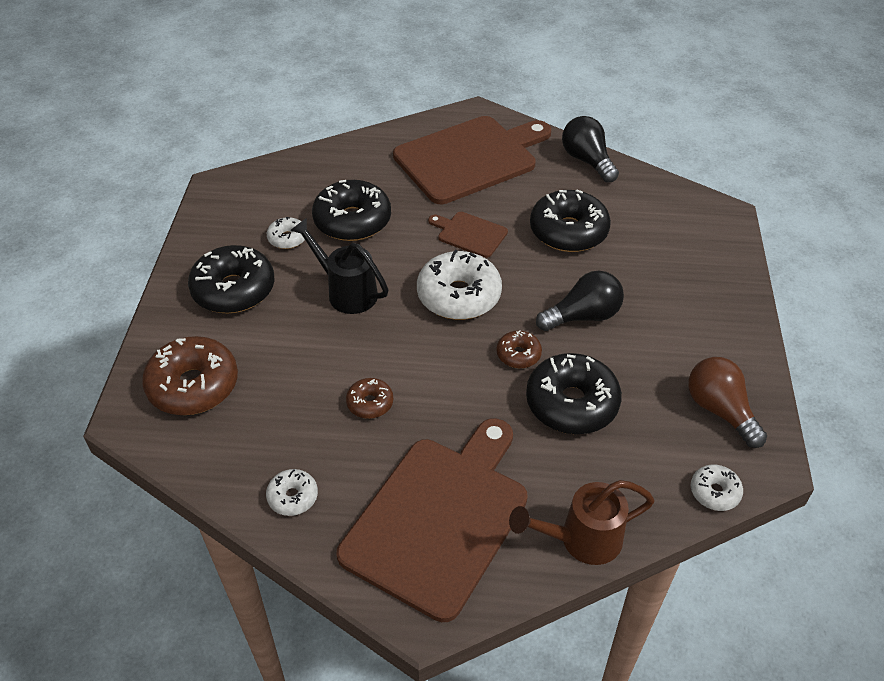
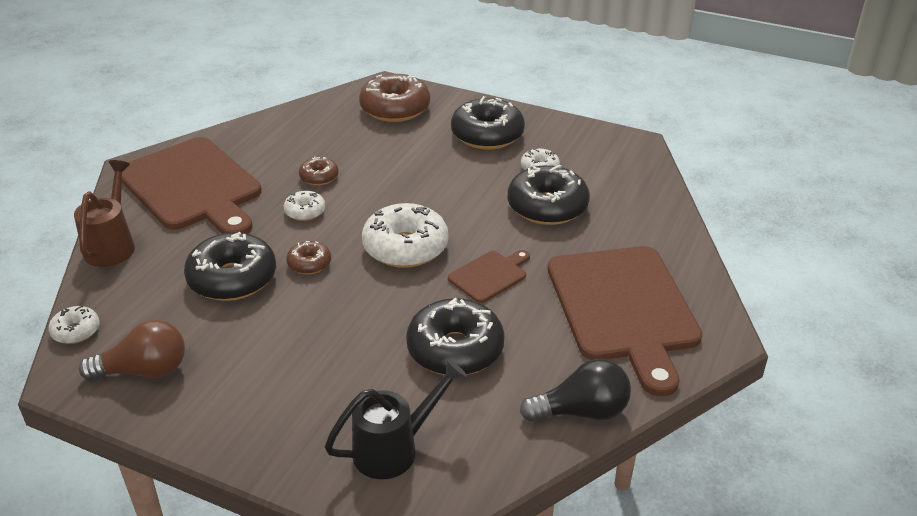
camera: 110 degrees right, 10 degrees down
(293, 497) = (265, 133): white donut -> white donut (305, 211)
(346, 291) = (451, 187): black watering can -> black watering can (394, 449)
(583, 316) = (325, 319): black light bulb -> none

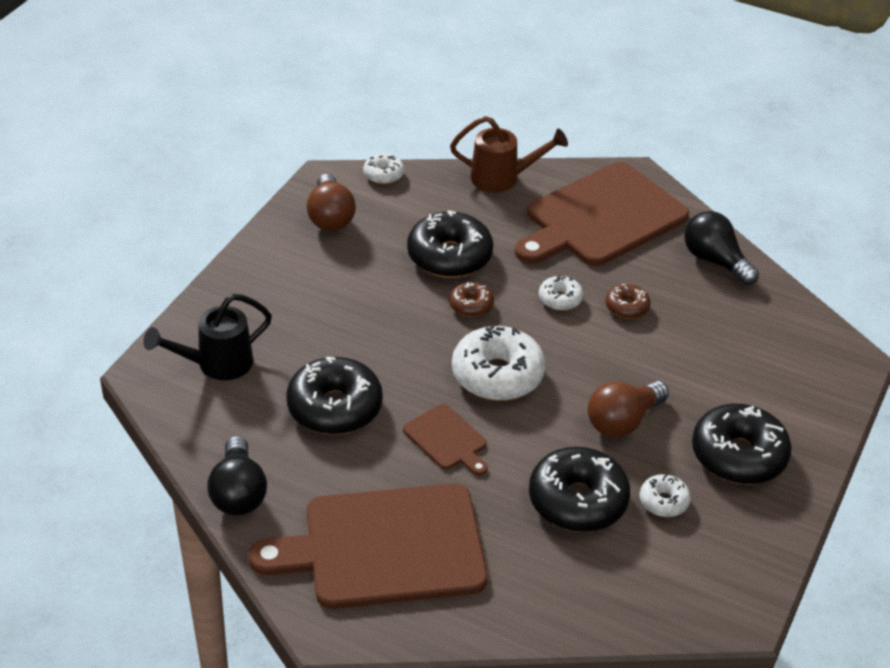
camera: 90 degrees right, 5 degrees up
(264, 132) = (715, 261): none -> black light bulb
(394, 449) = (216, 364): black watering can -> black watering can turned 90 degrees clockwise
(395, 108) = (790, 369): brown donut -> none
(457, 183) = (623, 421): none -> brown light bulb

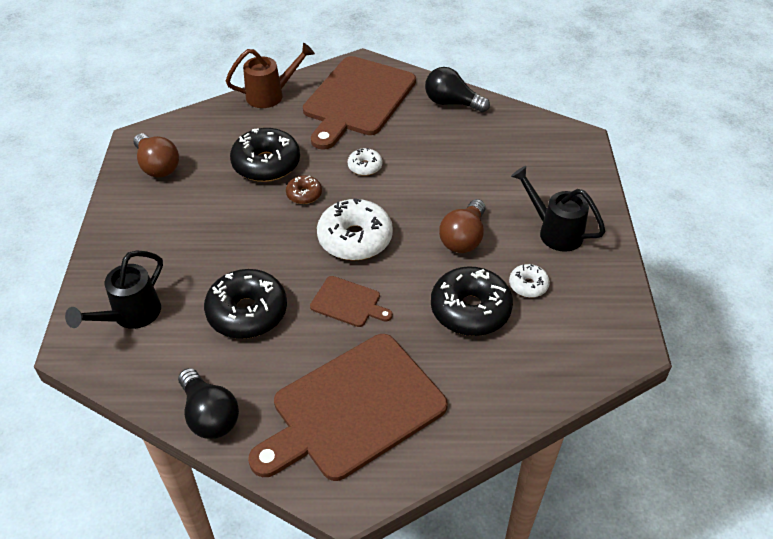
camera: 25 degrees left, 5 degrees up
(383, 174) = (180, 121): white donut -> none
(627, 307) = (414, 155): brown donut -> none
(738, 455) = (554, 231): black donut -> black watering can

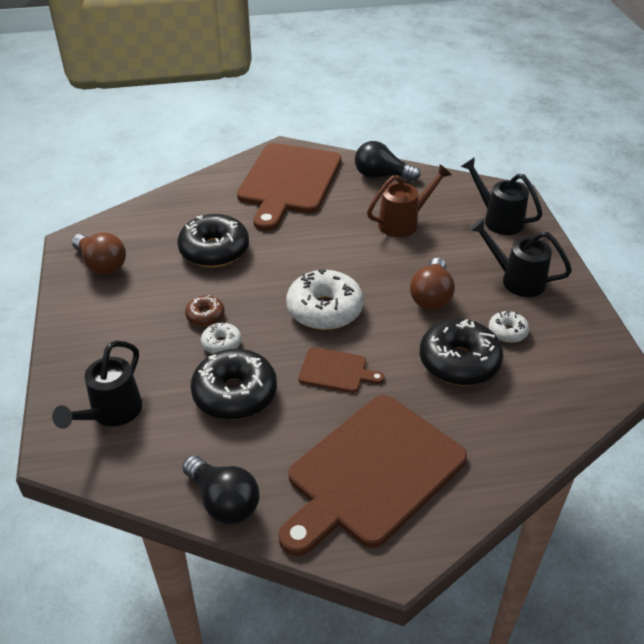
camera: 10 degrees left, 5 degrees down
(270, 95) = (200, 186): brown watering can -> brown watering can (403, 223)
(304, 194) = (261, 274): brown donut -> brown donut (205, 316)
(365, 166) = (314, 242): white donut -> white donut (221, 344)
(556, 164) = (498, 219): none -> black watering can

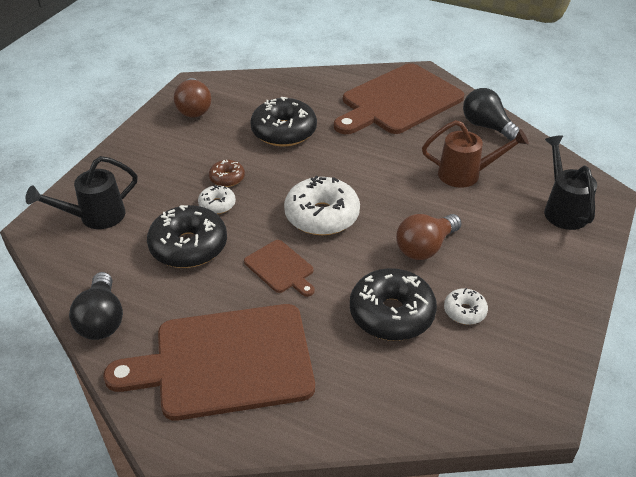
camera: 35 degrees right, 0 degrees up
(516, 280) = (523, 270): black watering can -> none

